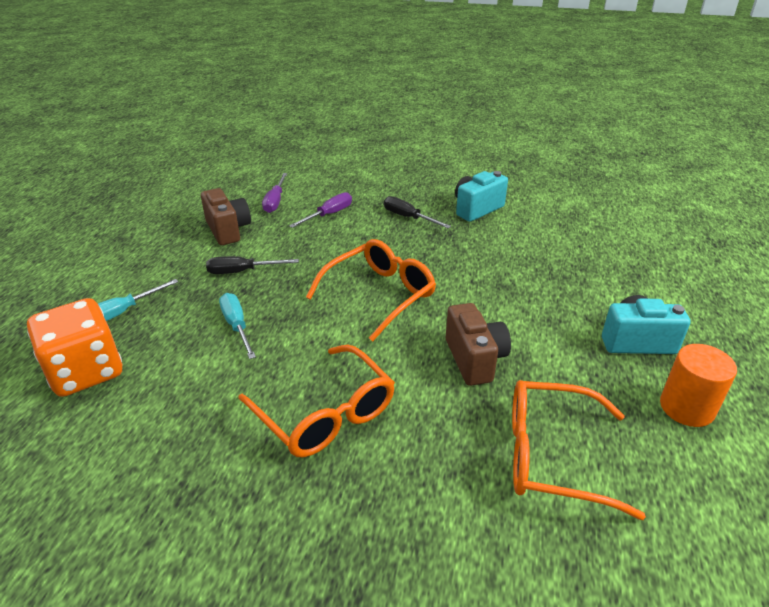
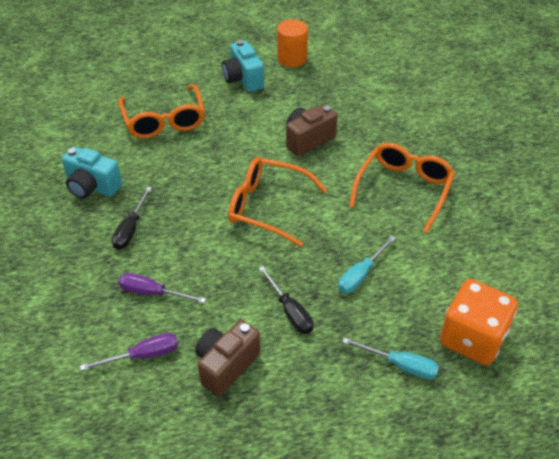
camera: 115 degrees left, 10 degrees up
(552, 456) = (363, 97): orange glasses -> orange glasses (164, 120)

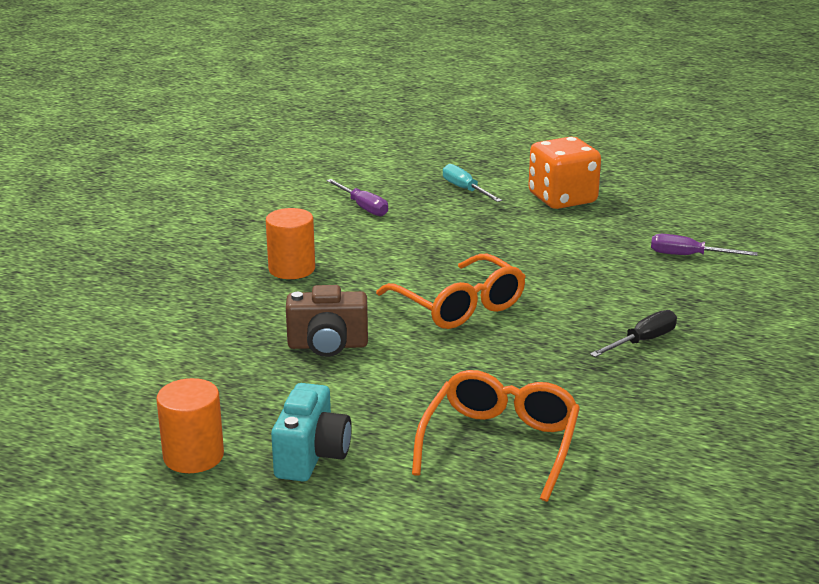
camera: 145 degrees left, 20 degrees down
(92, 187) = (669, 400): turquoise camera -> none
(152, 293) = (652, 288): purple screwdriver -> purple screwdriver (363, 207)
(226, 366) = (614, 230): brown camera -> none
(290, 311) = (523, 237): black screwdriver -> none
(361, 275) = (428, 235): turquoise screwdriver -> none
(404, 189) = (292, 269): orange glasses -> orange cylinder
(472, 338) = (388, 183): orange dice -> orange dice (562, 199)

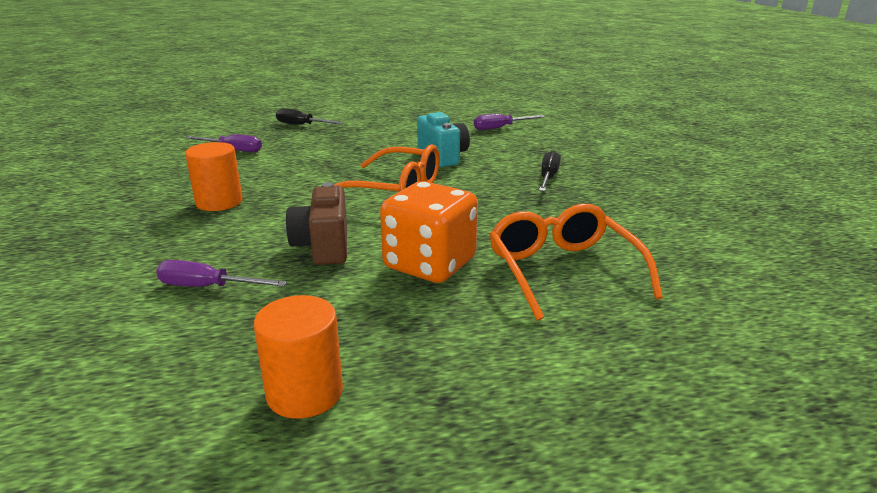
camera: 35 degrees left, 0 degrees up
(208, 351) = (208, 287): none -> purple screwdriver
(311, 456) = (427, 342): turquoise camera -> turquoise camera (443, 157)
(328, 346) = (323, 247): brown camera -> brown camera turned 120 degrees clockwise
(465, 189) = (302, 125): turquoise screwdriver -> black screwdriver
(562, 199) = (377, 117): orange dice -> orange dice (429, 264)

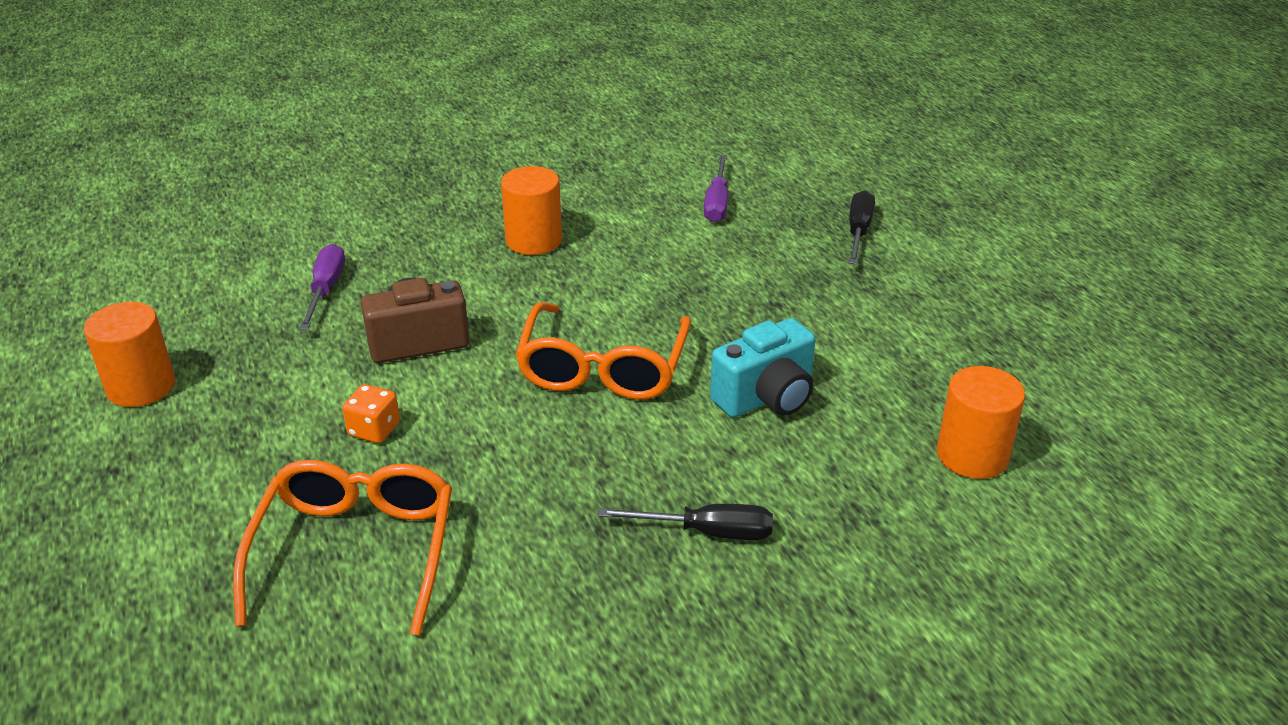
camera: 80 degrees right, 10 degrees up
(429, 264) = (374, 430): orange dice -> orange dice, size x0.45
(500, 128) = (972, 455): purple screwdriver -> orange cylinder
(563, 271) = (356, 551): orange glasses -> orange glasses turned 60 degrees counterclockwise

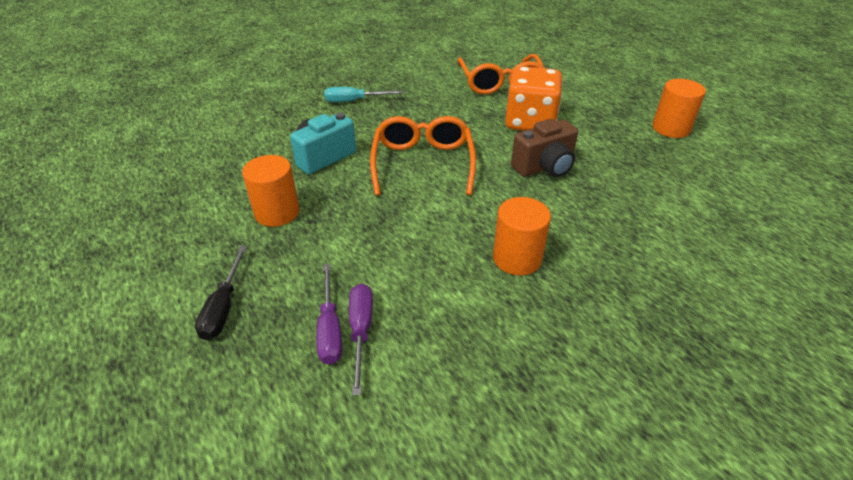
camera: 170 degrees right, 5 degrees up
(326, 289) = (636, 195): purple screwdriver -> purple screwdriver (330, 329)
(374, 430) = (530, 122): orange dice -> orange dice, size x2.24
(707, 532) = (354, 101): black screwdriver -> turquoise screwdriver
(972, 455) = (215, 140): orange cylinder -> orange cylinder (277, 212)

